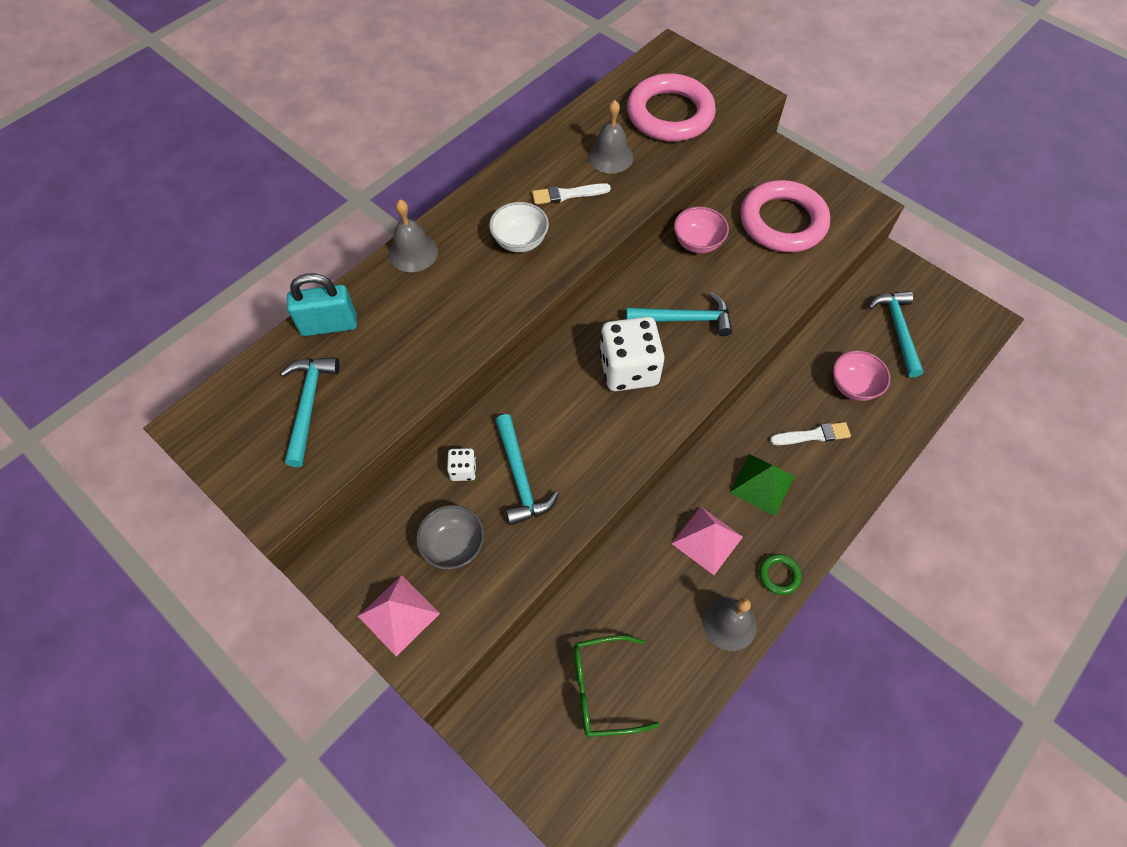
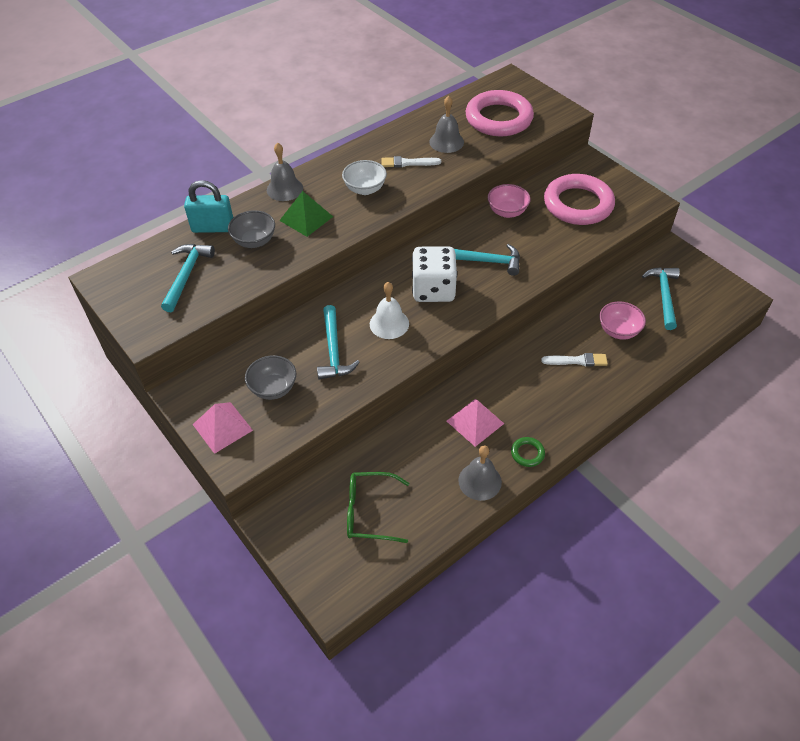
camera: 10 degrees right, 10 degrees down
(390, 339) = (254, 241): none -> grey bowl
(463, 470) = (292, 340): white dice -> none
(583, 428) = (389, 324): none -> white bell
(762, 484) = (528, 389): green pyramid -> green pyramid (306, 218)

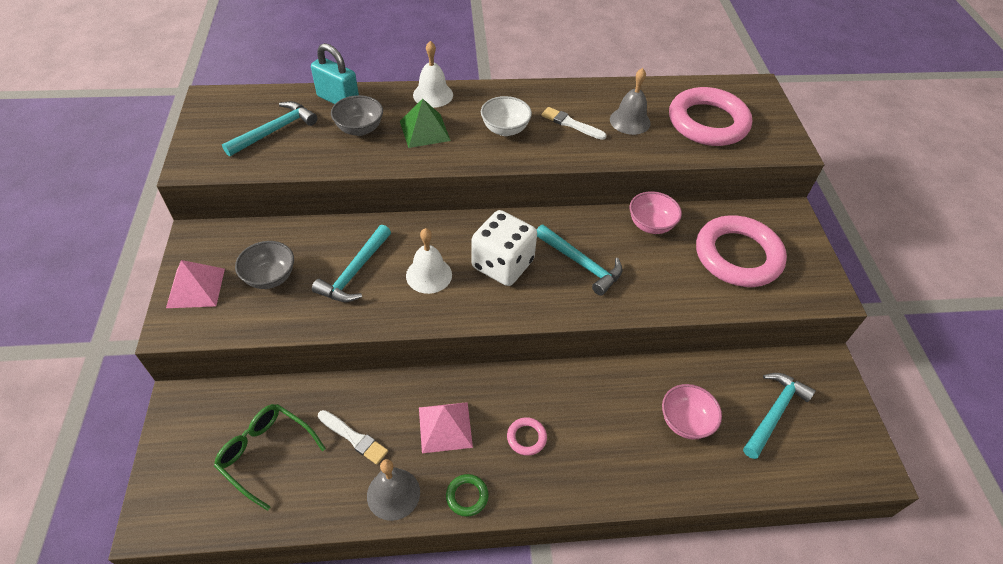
camera: 30 degrees right, 0 degrees up
(284, 189) = (433, 95): grey bell -> white bell
(532, 397) = (526, 438): none -> pink ring
(577, 361) = (609, 427): white brush -> white brush (354, 438)

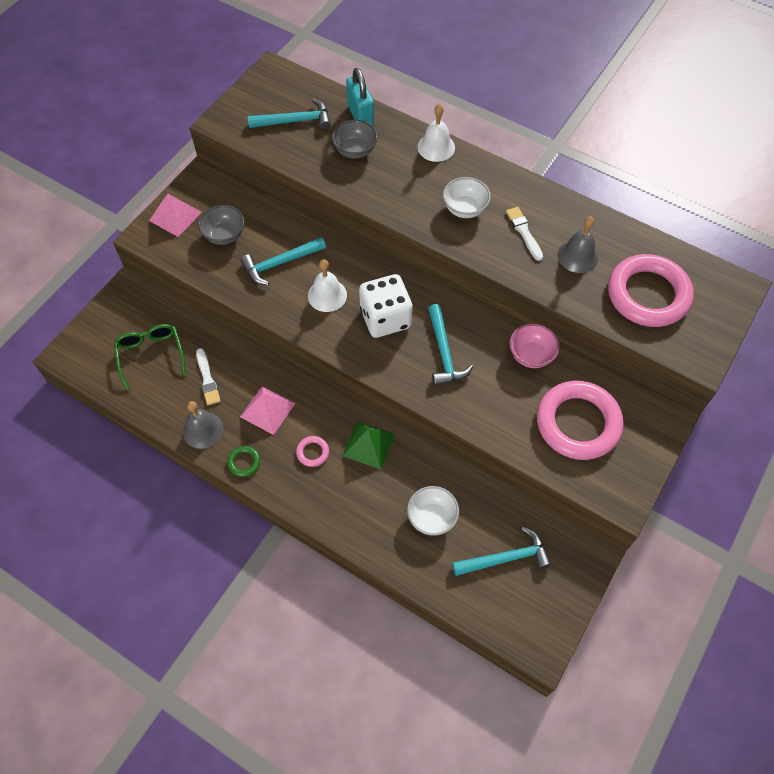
camera: 40 degrees right, 10 degrees up
(424, 130) = (401, 177): green pyramid -> green pyramid (368, 445)
(685, 421) = (432, 517): pink bowl -> white bowl

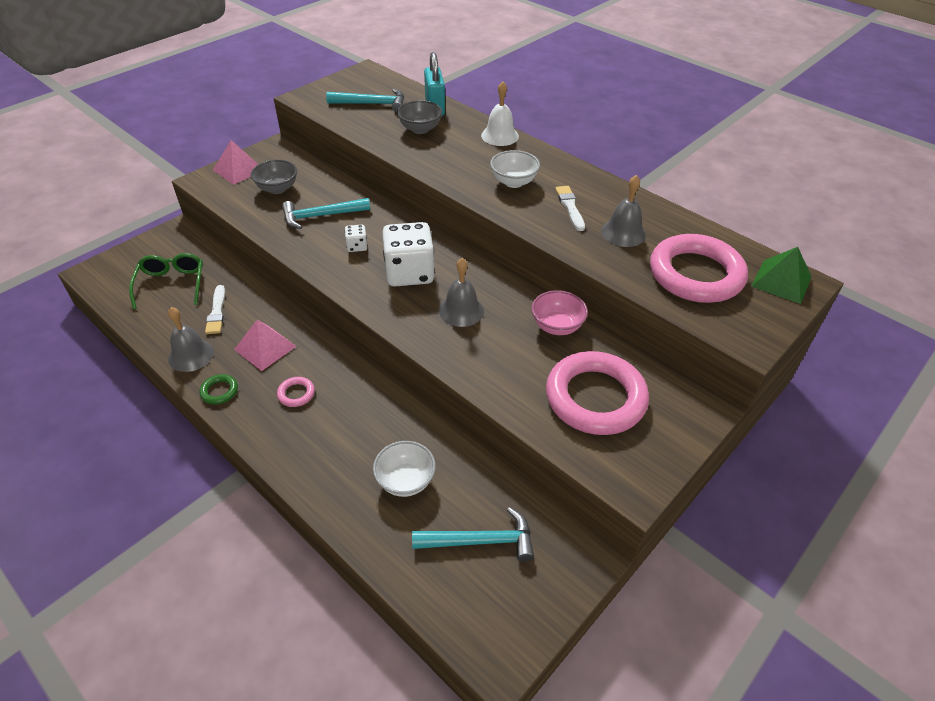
camera: 10 degrees right, 15 degrees down
(327, 295) = (357, 246): white bell -> white dice
(368, 445) = (359, 396): green pyramid -> green pyramid (781, 281)
(444, 353) = (461, 310): turquoise hammer -> grey bell

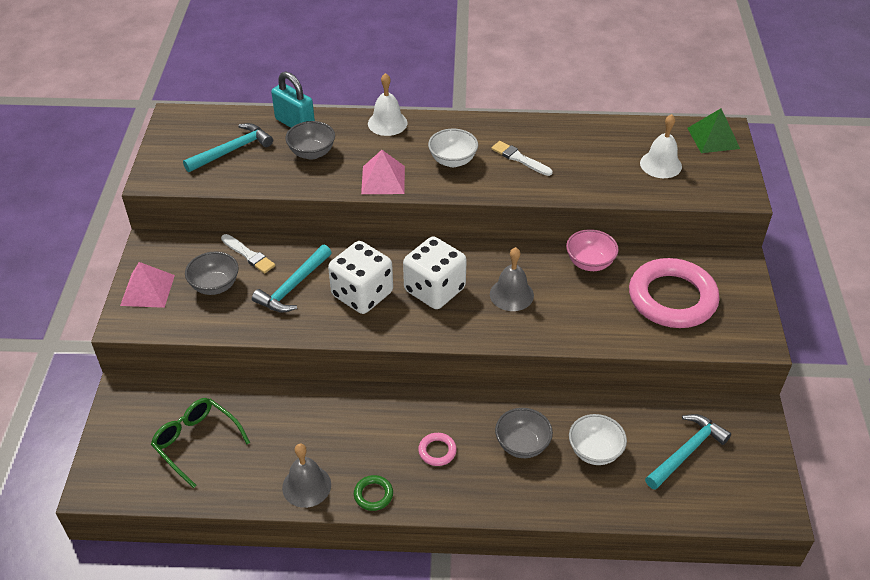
camera: 40 degrees left, 0 degrees up
(217, 312) = (277, 436): white brush -> white brush (249, 255)
(265, 347) = (362, 435): pink pyramid -> pink pyramid (383, 179)
(357, 246) = (362, 294): white dice -> white dice, size x2.22
(358, 434) = (522, 445): none -> grey bowl
(623, 233) = (580, 159): grey bell -> none
(695, 274) = (660, 164): pink ring -> white bell

